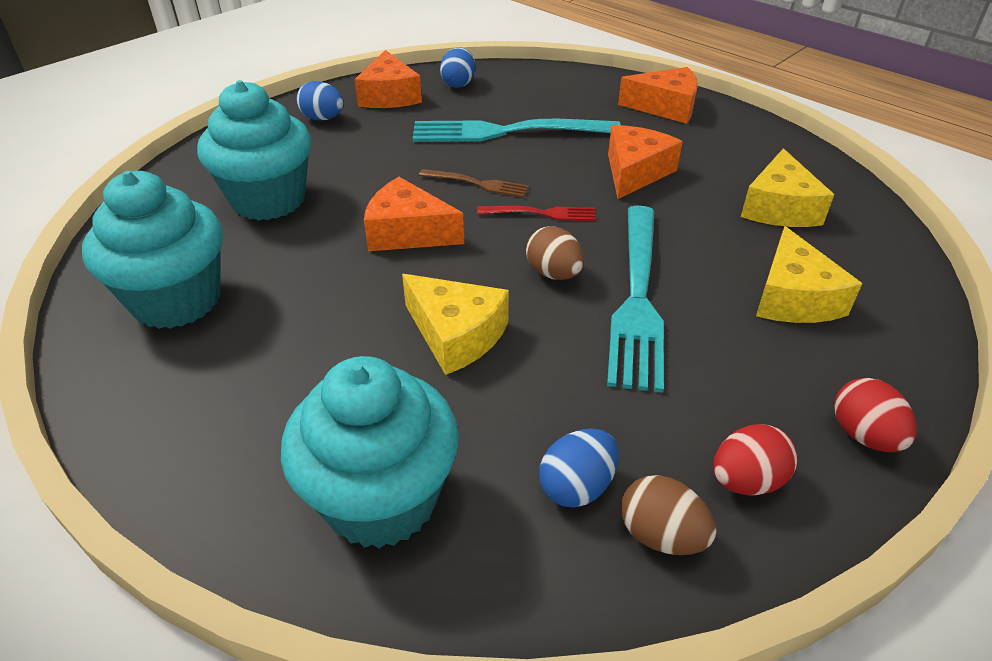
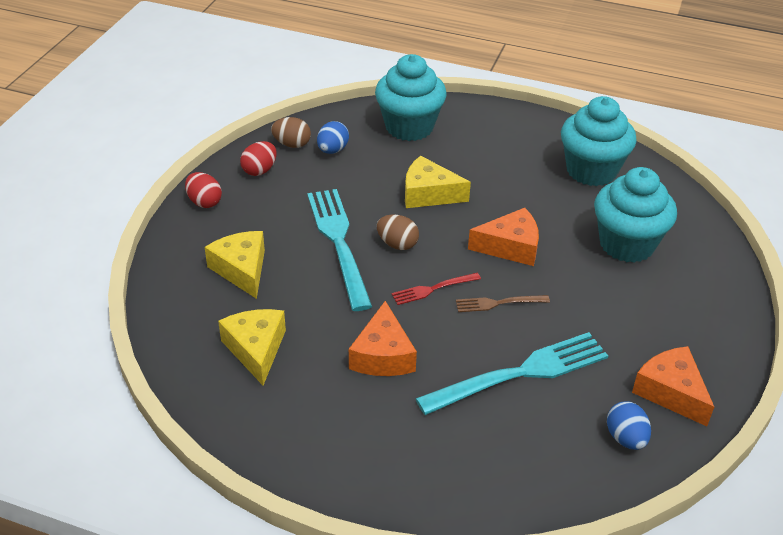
camera: 155 degrees right, 0 degrees up
(323, 119) = (691, 338): blue egg -> none
(665, 107) = (390, 468): orange cheese -> none

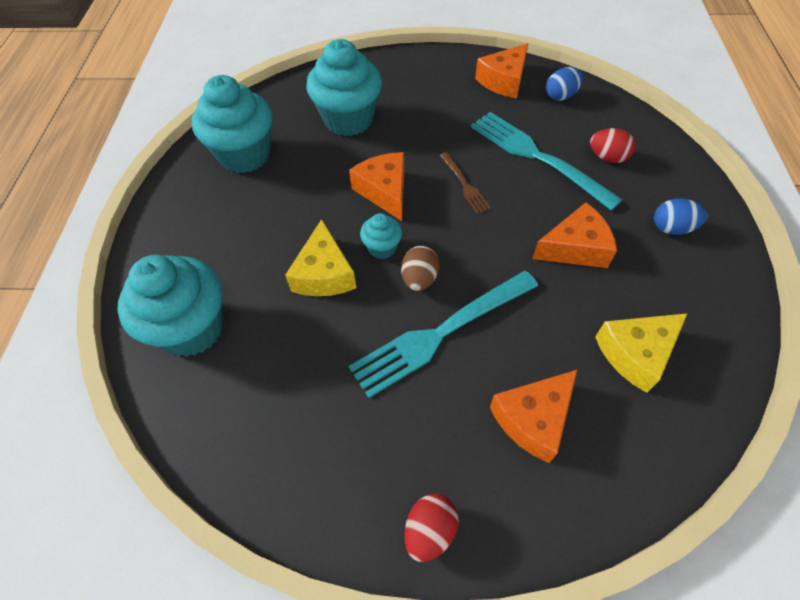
camera: 105 degrees left, 15 degrees up
(242, 270) = (533, 419): yellow cheese -> orange cheese
(260, 170) = (334, 482): red egg -> red egg (607, 157)
(292, 144) = (261, 461): brown egg -> none
(332, 150) = (263, 402): blue egg -> blue egg (672, 228)
(433, 289) = (470, 233): red fork -> none
(441, 230) = (382, 248): none -> turquoise cupcake

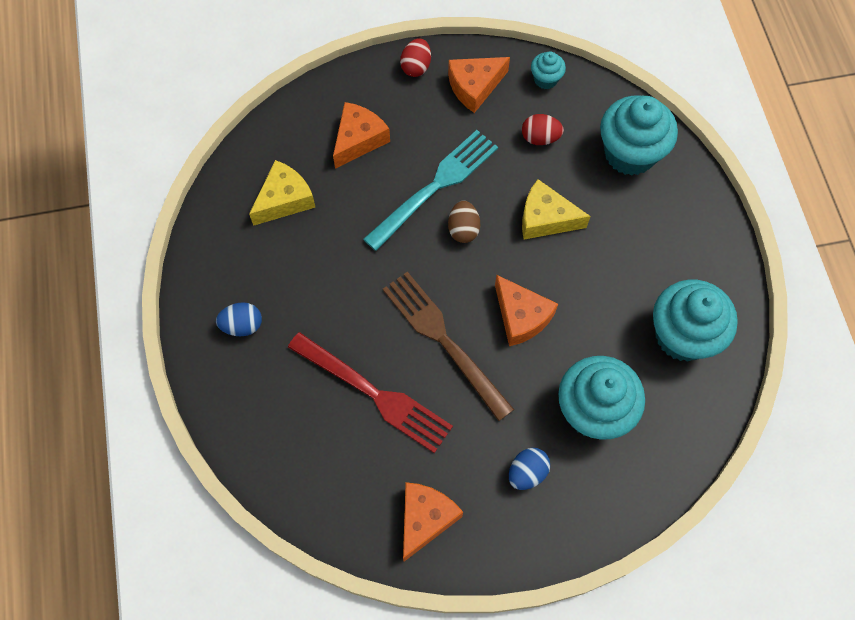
camera: 165 degrees right, 10 degrees up
(324, 274) = (545, 218): yellow cheese -> yellow cheese turned 60 degrees counterclockwise
(382, 248) = (504, 253): turquoise cupcake -> turquoise cupcake (545, 79)
(464, 184) = (444, 340): brown fork -> brown fork, size x2.04
(537, 157) = (374, 393): turquoise fork -> red fork
(561, 96) = (352, 502): blue egg -> blue egg (527, 472)
(575, 248) = (332, 286): orange cheese -> orange cheese (474, 87)
(607, 157) = (299, 407): red egg -> red egg (540, 138)

